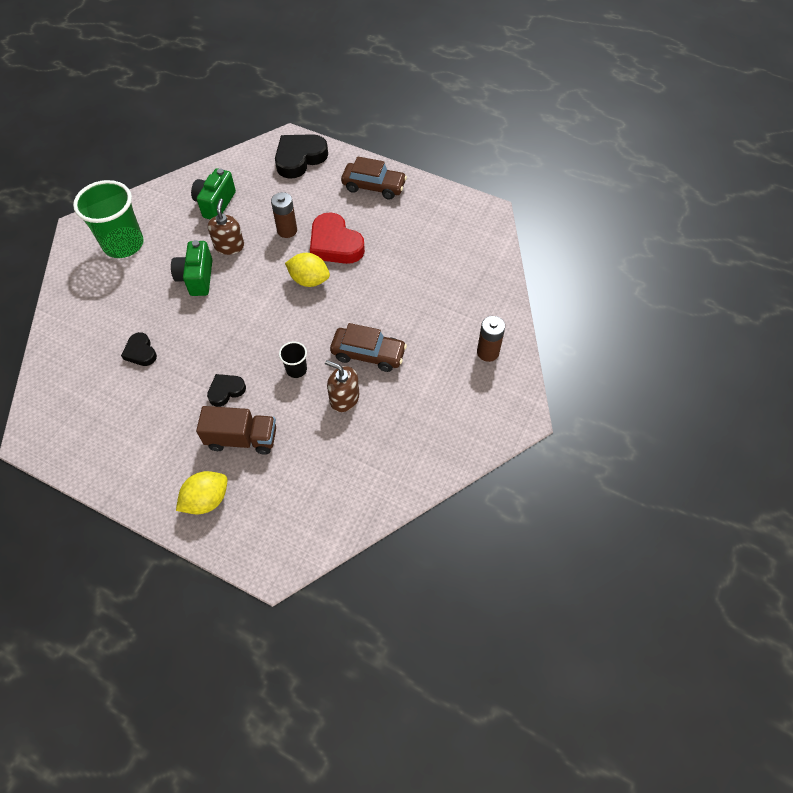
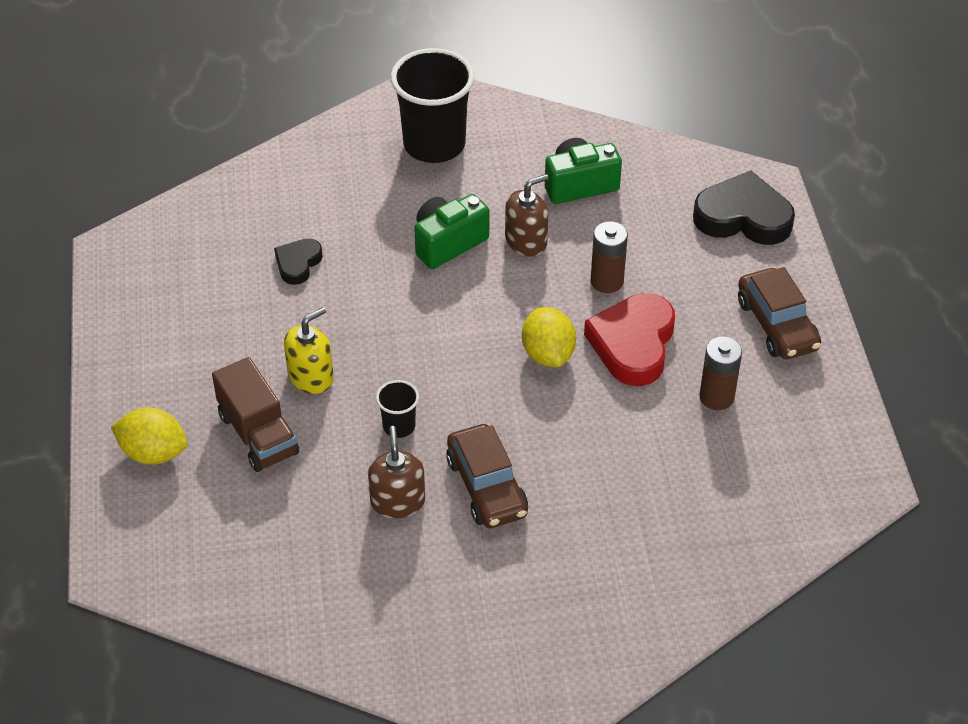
camera: 55 degrees right, 10 degrees down
(123, 244) = (434, 144): green cup -> black cup
(226, 391) = (311, 377): black heart -> yellow soap dispenser
(488, 352) = (608, 621): brown battery -> brown battery (716, 397)

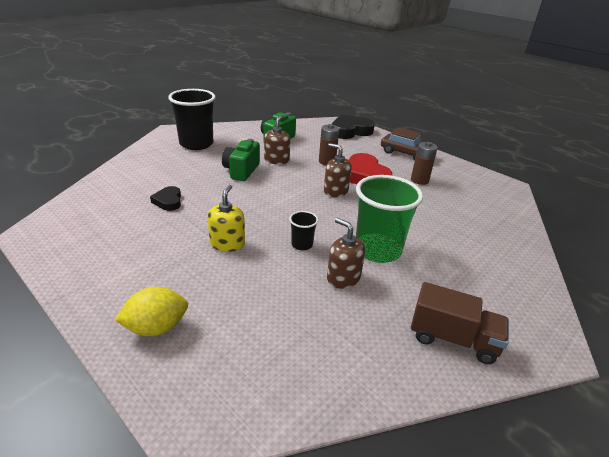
camera: 40 degrees left, 15 degrees down
(258, 434) = (223, 283): brown truck -> brown truck (453, 339)
(487, 487) = (377, 250): brown car -> green cup
(548, 354) = (335, 191): yellow lemon -> brown soap dispenser

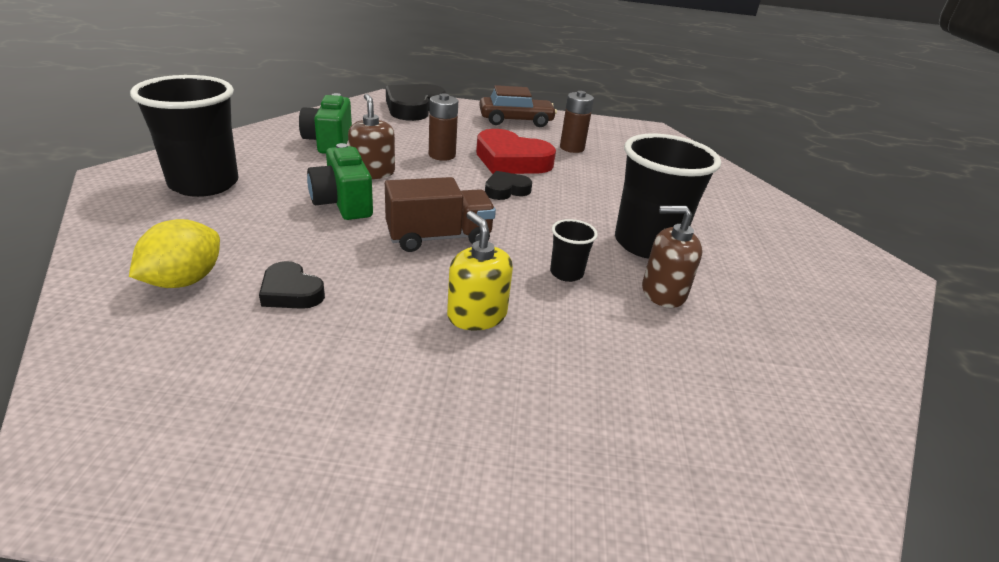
camera: 40 degrees left, 0 degrees up
(156, 327) = (565, 492): yellow lemon -> yellow lemon (184, 281)
(335, 191) = (506, 190): brown soap dispenser -> black heart
(377, 250) = (647, 244): green cup -> black cup
(453, 339) = (829, 306): brown truck -> brown truck (439, 238)

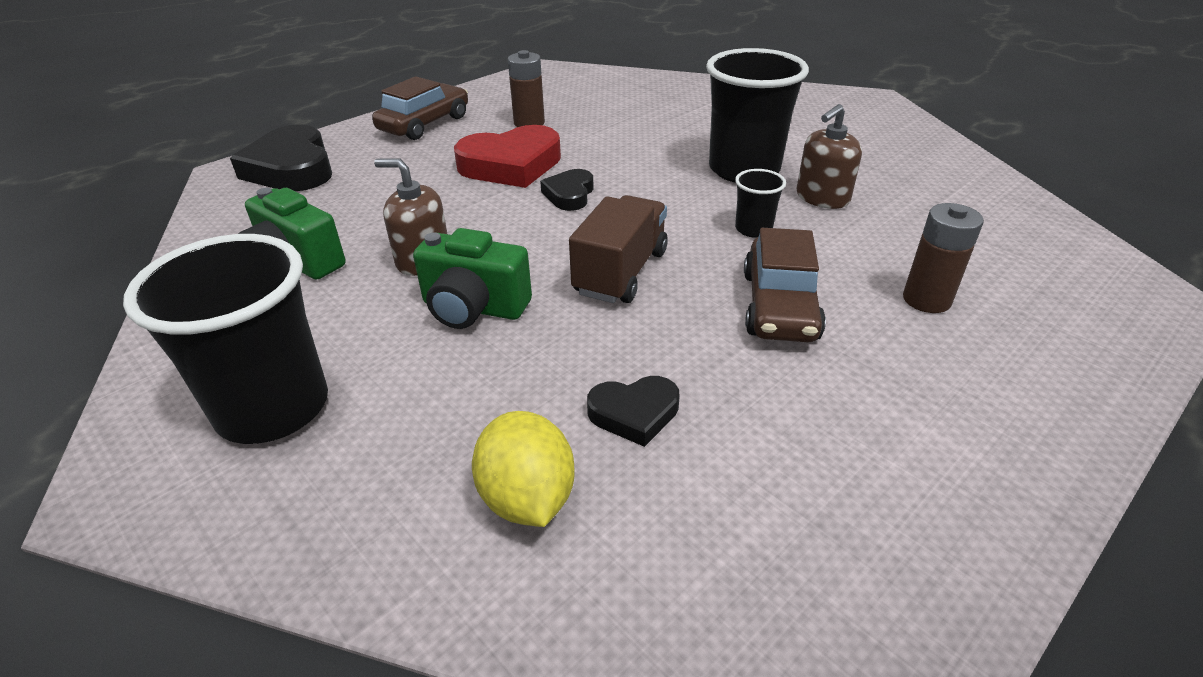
camera: 45 degrees left, 5 degrees up
(442, 155) = (443, 199): brown battery -> brown battery (926, 299)
(477, 315) = (779, 306): yellow soap dispenser -> brown car

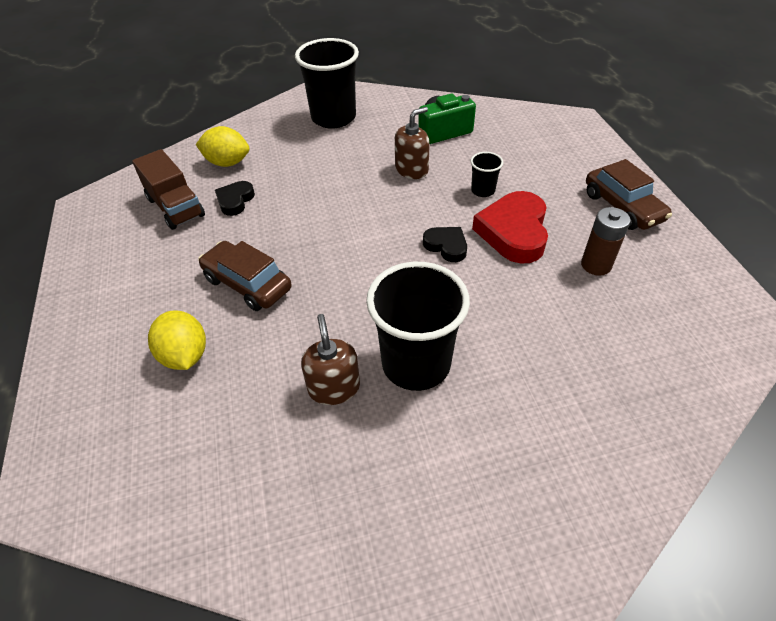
camera: 120 degrees right, 10 degrees up
(292, 168) = (568, 140): black heart -> none
(473, 308) = (352, 176): green camera -> none
(621, 272) = (336, 235): brown truck -> brown truck (176, 207)
(753, 229) = (328, 317): black cup -> black cup (483, 190)
(926, 299) = (185, 355): brown battery -> yellow lemon

